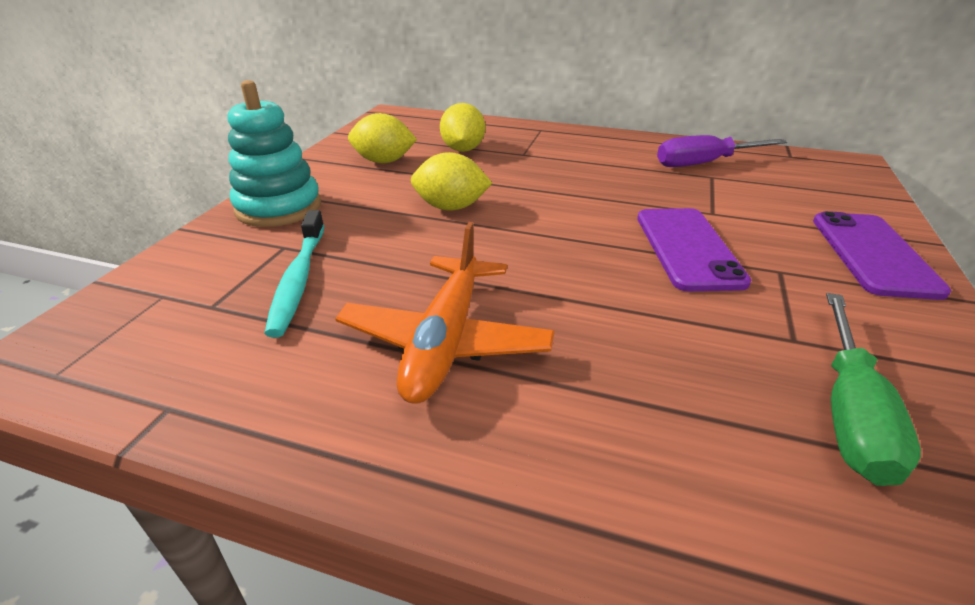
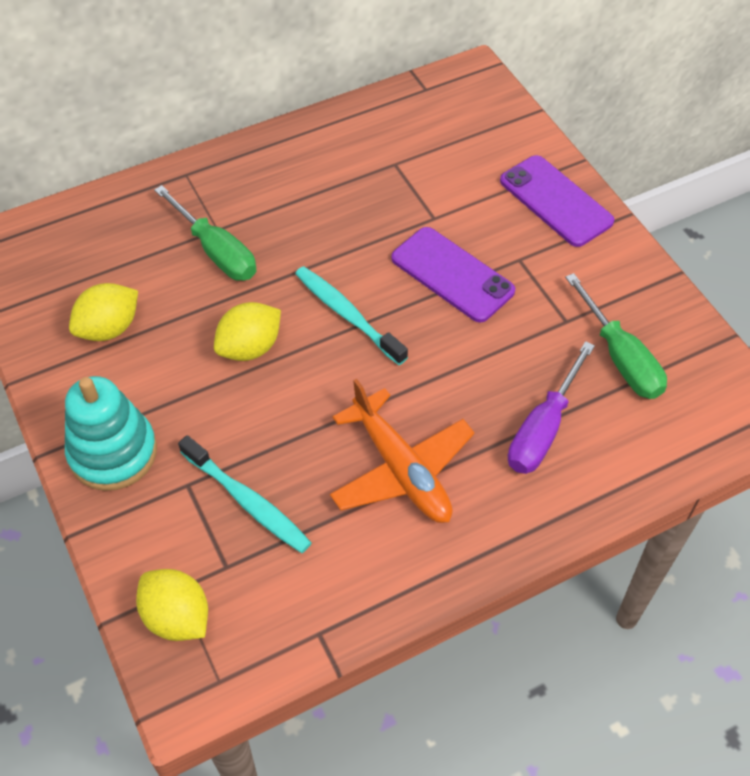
camera: 45 degrees left, 20 degrees up
(463, 149) = (156, 259): yellow lemon -> yellow lemon (177, 617)
(506, 161) = (216, 251): none -> green screwdriver
(553, 226) = (347, 315): none -> turquoise toothbrush
(704, 163) = (374, 146): purple screwdriver -> purple screwdriver (543, 429)

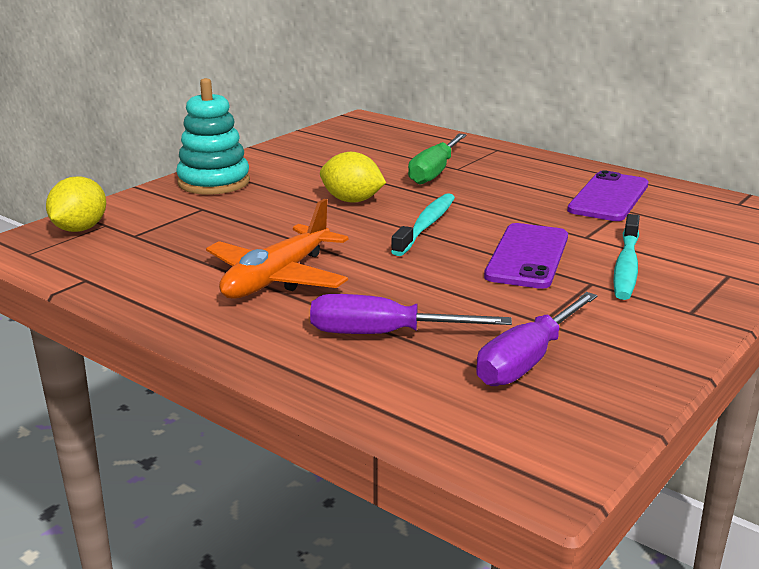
camera: 65 degrees right, 30 degrees down
(109, 328) = (323, 159): yellow lemon -> none
(247, 501) = (200, 229): turquoise toothbrush -> turquoise toothbrush (626, 266)
(555, 201) = (698, 286): purple phone -> purple phone (608, 197)
(620, 358) = (527, 360): green screwdriver -> purple screwdriver

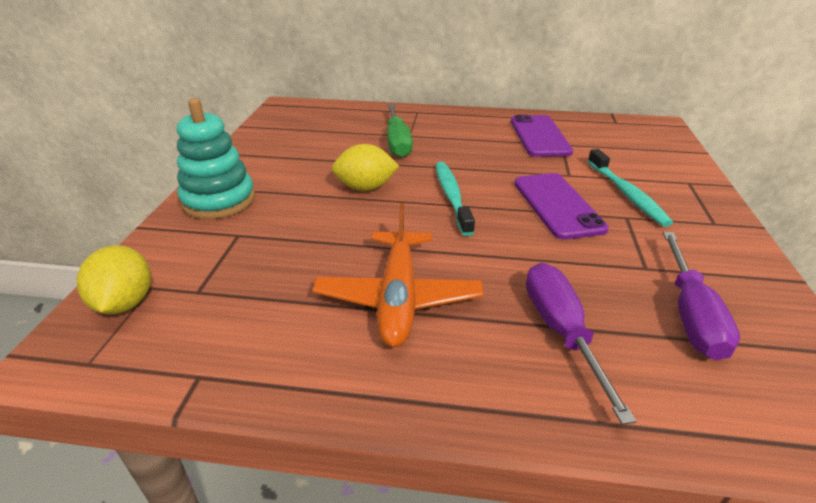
camera: 30 degrees left, 10 degrees up
(383, 334) = (561, 331): purple screwdriver -> purple screwdriver turned 105 degrees clockwise

